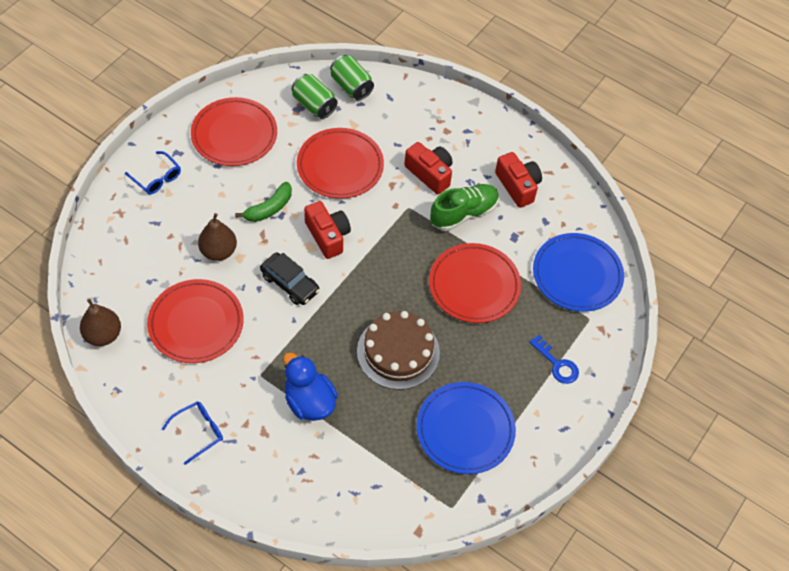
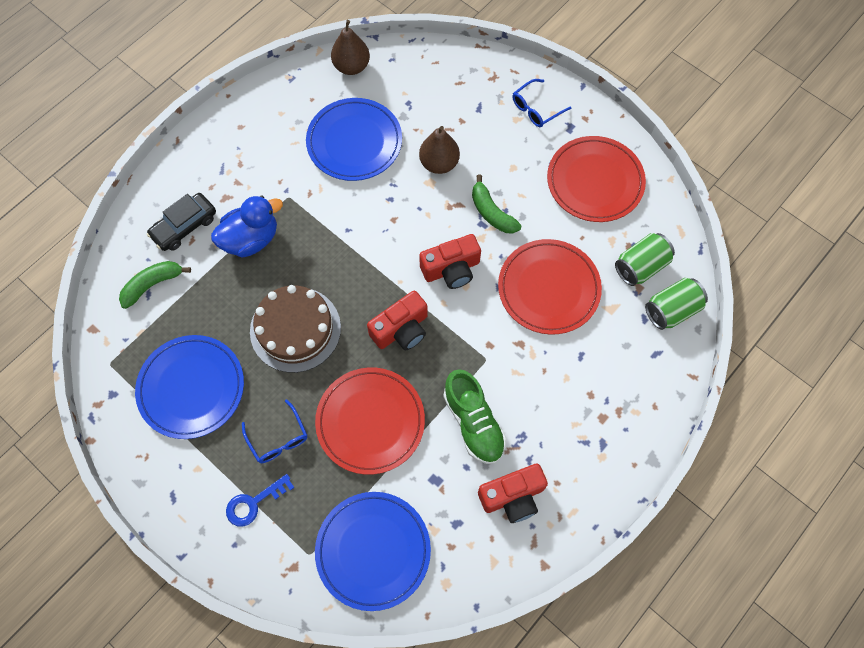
camera: 100 degrees right, 10 degrees up
(196, 323) = (354, 142): red plate -> blue plate
(198, 432) = (236, 143): blue glasses -> blue glasses (278, 438)
(290, 283) = (393, 228): black car -> black car (184, 226)
(365, 483) = (153, 284): none -> green banana
(430, 174) = (535, 389): red camera -> red camera (401, 329)

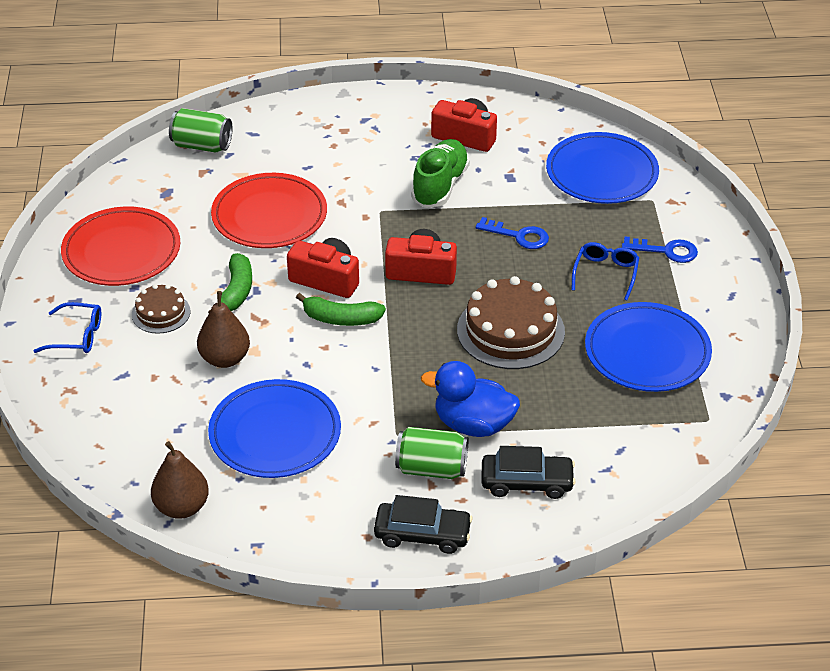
camera: 135 degrees left, 25 degrees down
(153, 284) = (608, 454): green banana -> green banana (341, 319)
(212, 150) = (422, 534): none -> black car
(370, 421) = (518, 236): red plate -> blue key
(513, 161) = (161, 313): none -> brown cake
(640, 266) = (180, 181): green can -> green can (431, 468)

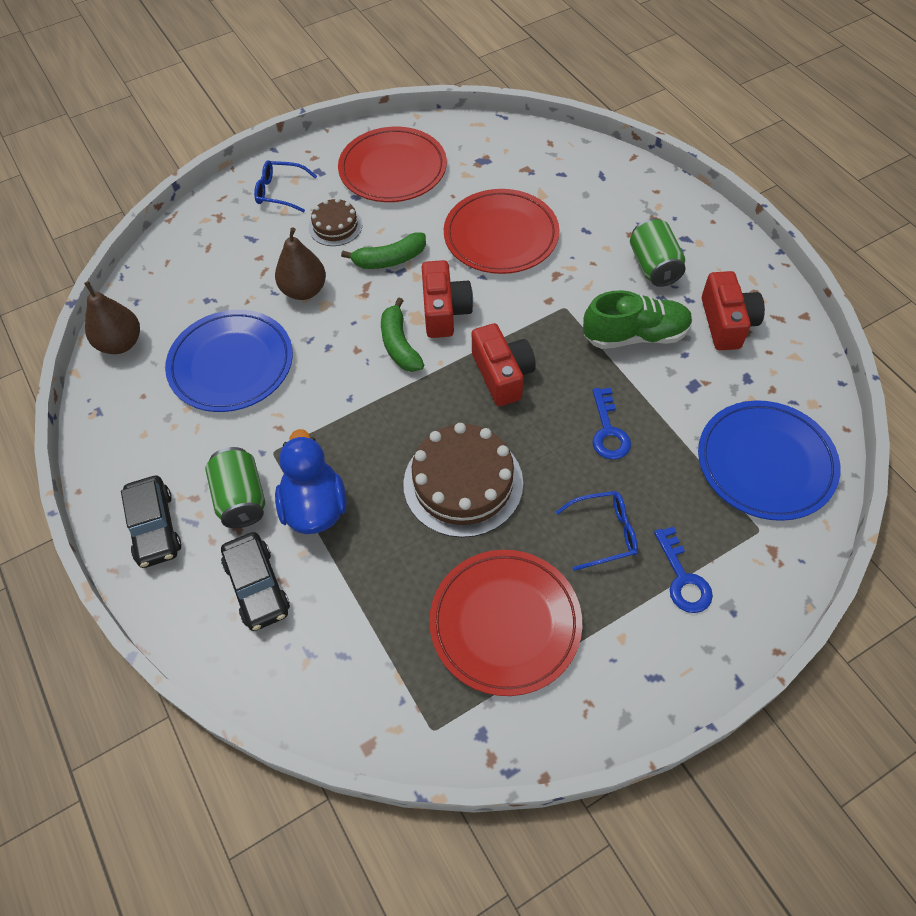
camera: 65 degrees right, 15 degrees up
(77, 336) = (280, 192): blue glasses -> blue glasses turned 120 degrees clockwise
(202, 145) = (559, 153): green can -> green can (653, 266)
(647, 352) = (505, 623): blue plate -> red plate

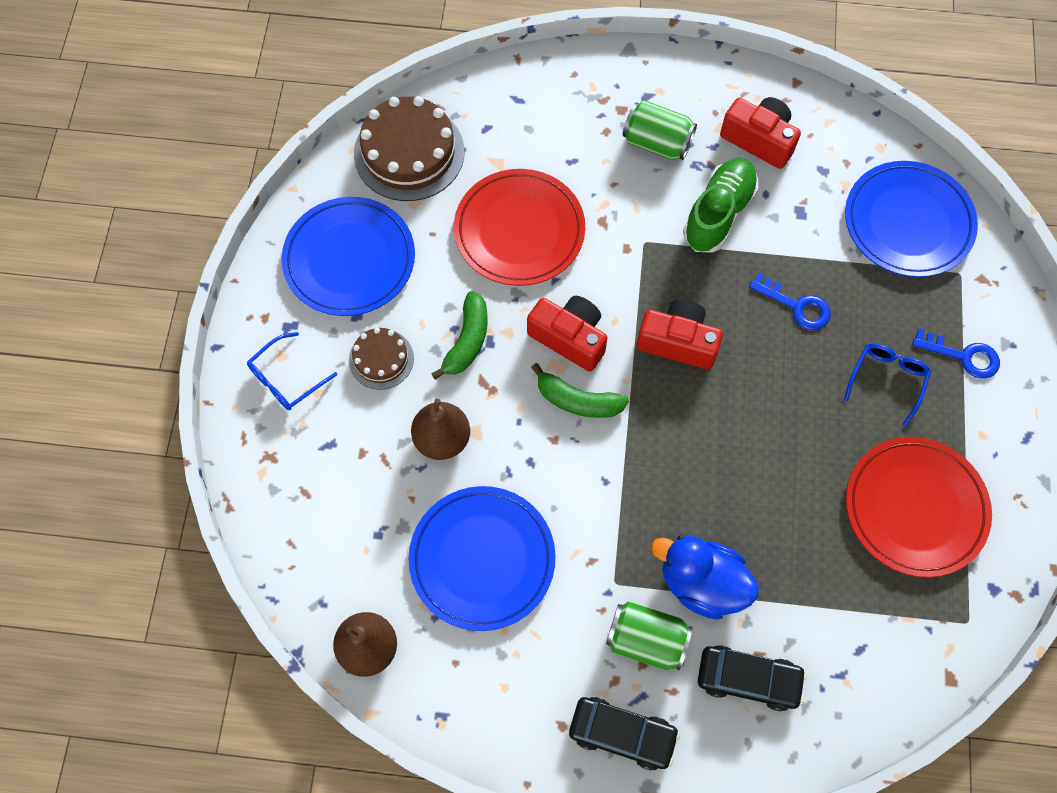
camera: 55 degrees left, 10 degrees up
(393, 169) = (349, 259): red plate -> blue plate
(463, 483) = (765, 450): brown cake -> brown cake (409, 153)

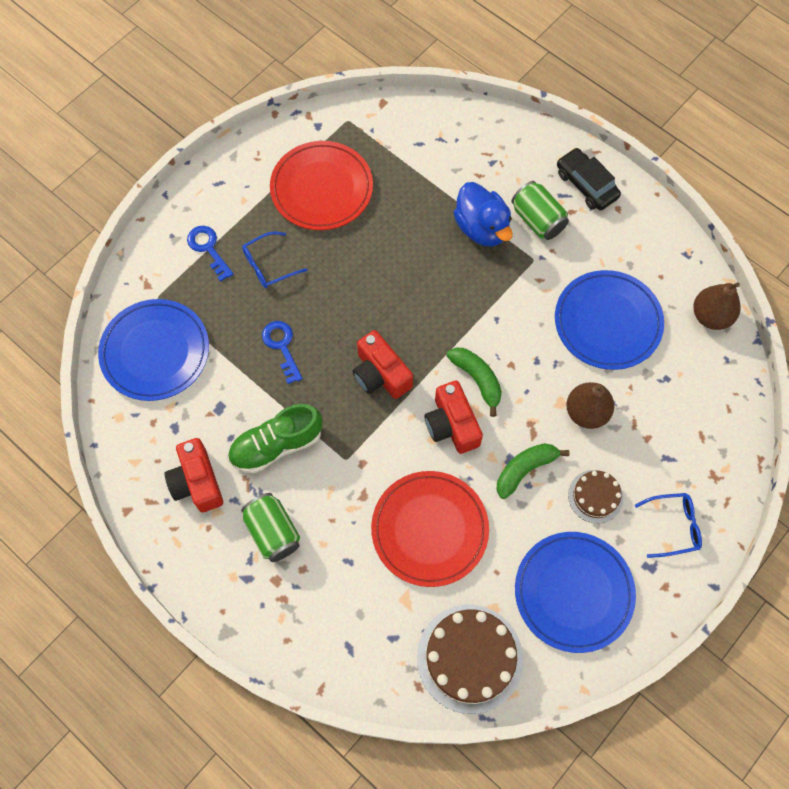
camera: 145 degrees left, 0 degrees up
(748, 679) = (494, 167): black car -> none

